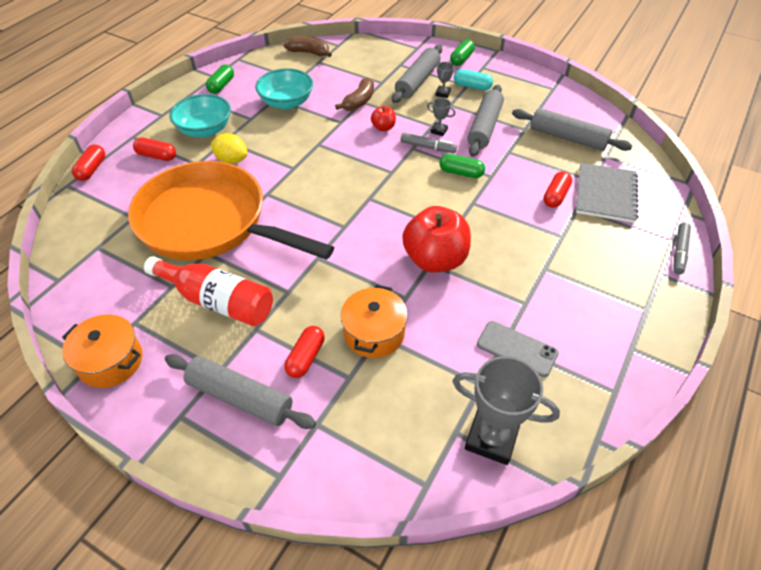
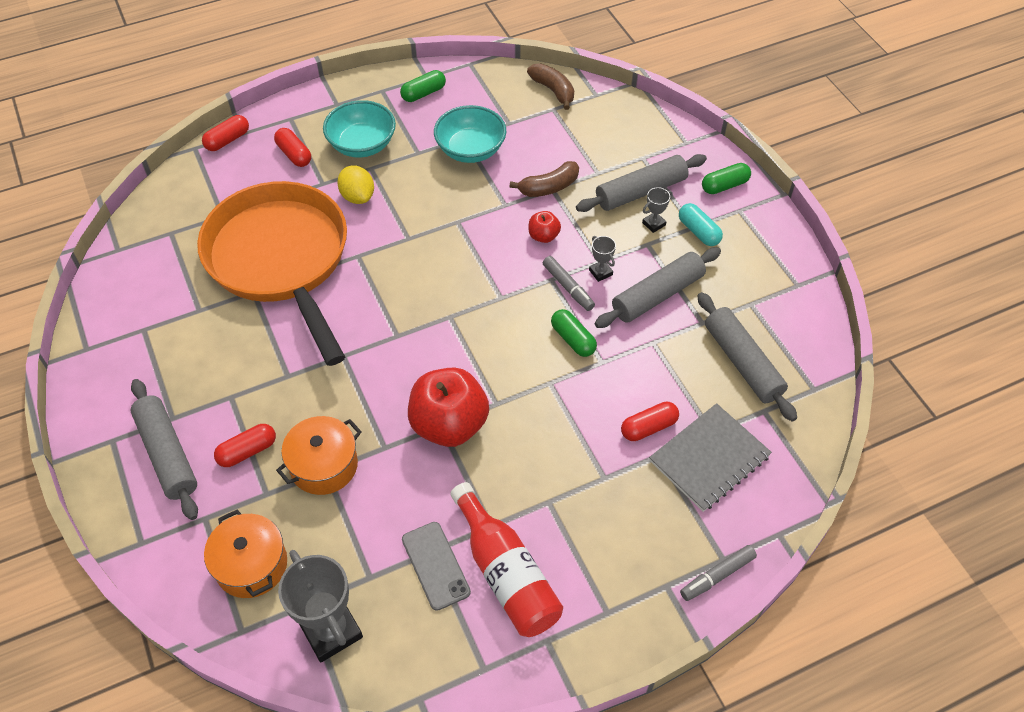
camera: 35 degrees right, 5 degrees up
(111, 361) = (100, 356): orange pot -> orange pot (251, 565)
(217, 301) = (222, 349): red bottle -> red bottle (506, 573)

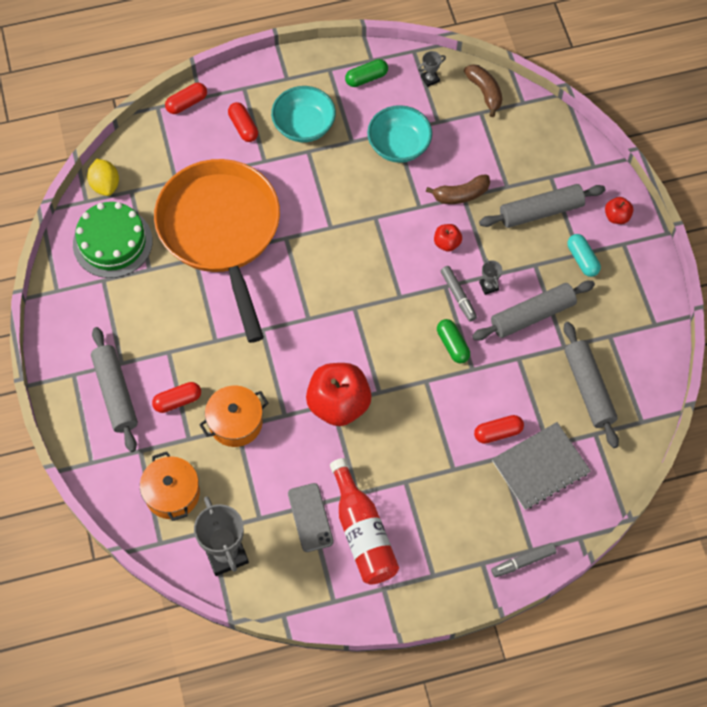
camera: 10 degrees right, 10 degrees up
(152, 288) = (112, 242): none -> green cake
(357, 196) = (293, 179): yellow lemon -> yellow lemon (105, 185)
(654, 224) = (545, 246): grey trophy -> grey trophy (430, 79)
(724, 185) = (617, 216): green capsule -> red apple

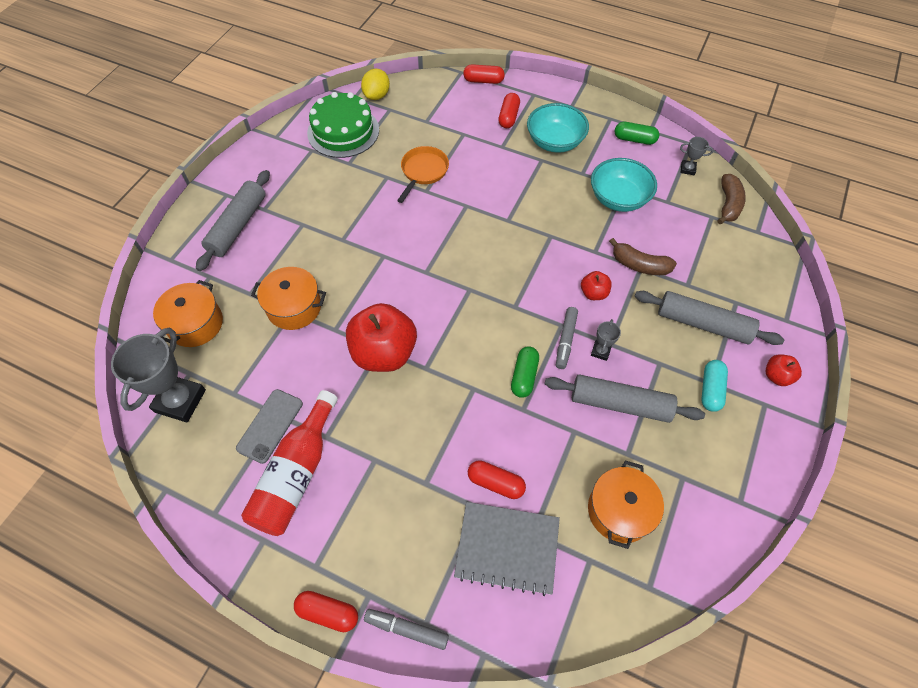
camera: 40 degrees right, 5 degrees down
(177, 401) = (271, 261): red capsule -> red capsule (328, 612)
(221, 232) = (423, 172): orange pan -> orange pan, size x0.40
(588, 388) = (619, 510): grey rolling pin -> orange pot

